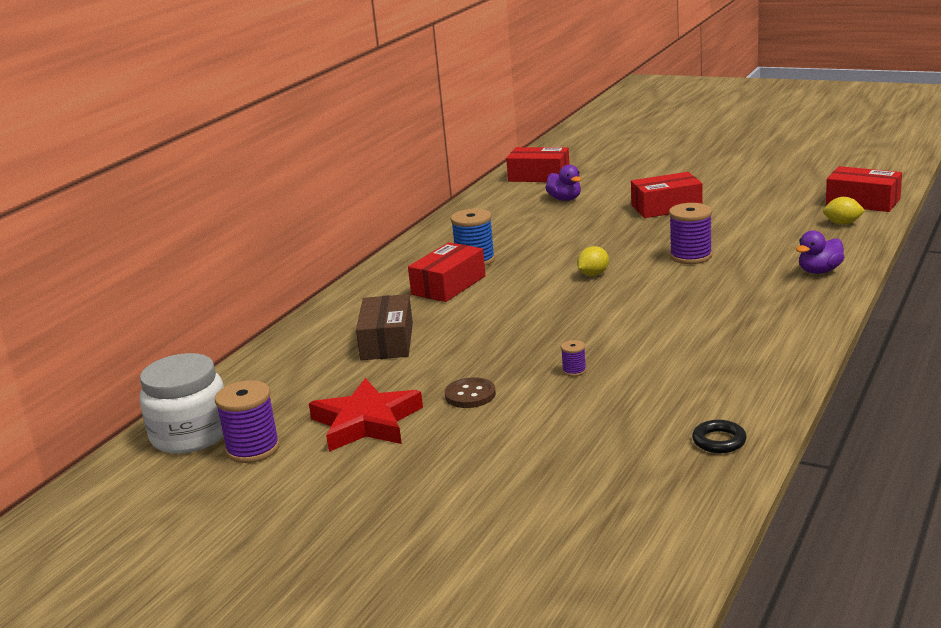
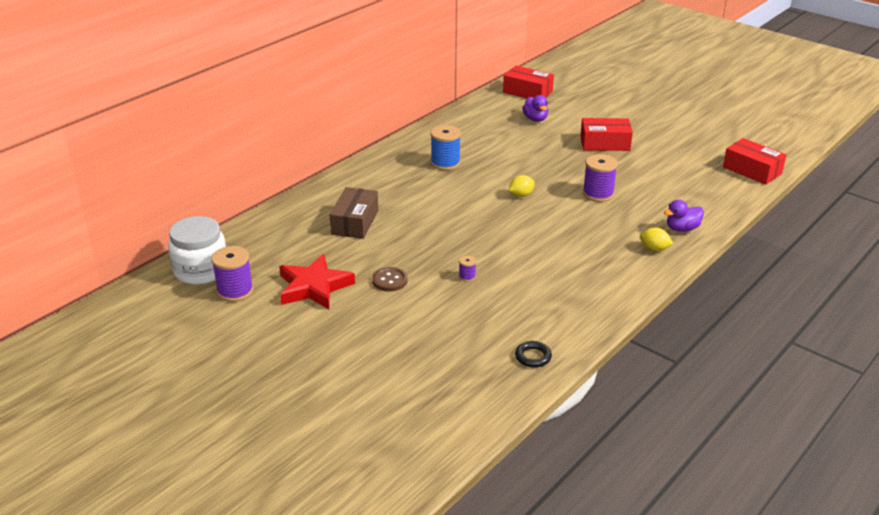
camera: 10 degrees right, 10 degrees up
(448, 285) = (417, 182): red box -> none
(842, 223) = (724, 188): yellow lemon -> yellow lemon (654, 249)

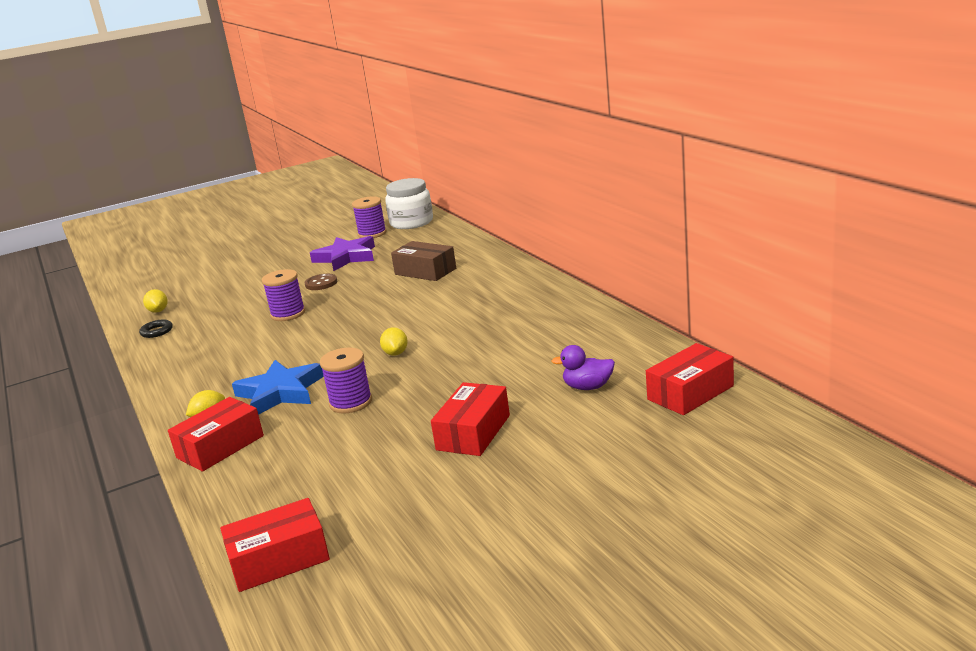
camera: 115 degrees right, 10 degrees down
(314, 287) = (346, 257): red star -> purple star
(445, 163) = (505, 317): blue spool -> none
(467, 276) = (288, 314): purple spool -> purple spool, size x2.08
(484, 384) = (158, 311): none -> yellow lemon
(602, 229) = (280, 392): none -> blue star
(682, 229) = (220, 447): purple duck -> red box

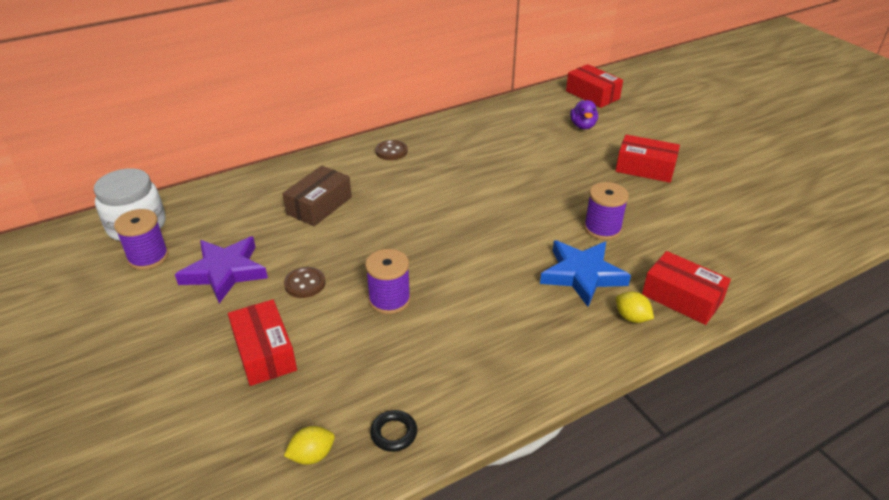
camera: 95 degrees left, 15 degrees up
(279, 559) = (813, 238): red box -> red box (264, 352)
(396, 353) = (513, 211): yellow lemon -> none
(518, 286) = (391, 151): none -> brown button

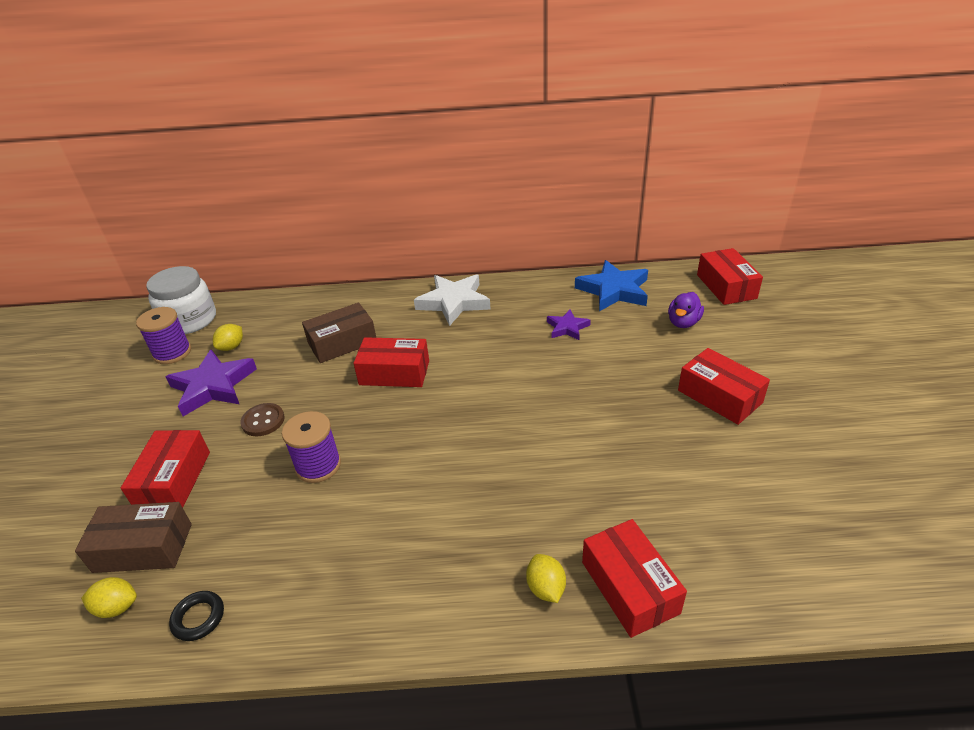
camera: 30 degrees right, 0 degrees up
(209, 236) = (231, 347): none -> yellow lemon
(290, 408) = (143, 547): none -> brown box
(390, 216) = (394, 373): none -> red box
(391, 151) = (454, 302): brown button -> white star
(502, 149) = (567, 328): none -> purple star
(582, 275) = (532, 510): blue star -> blue star (614, 290)
(602, 228) = (603, 458): purple spool -> none

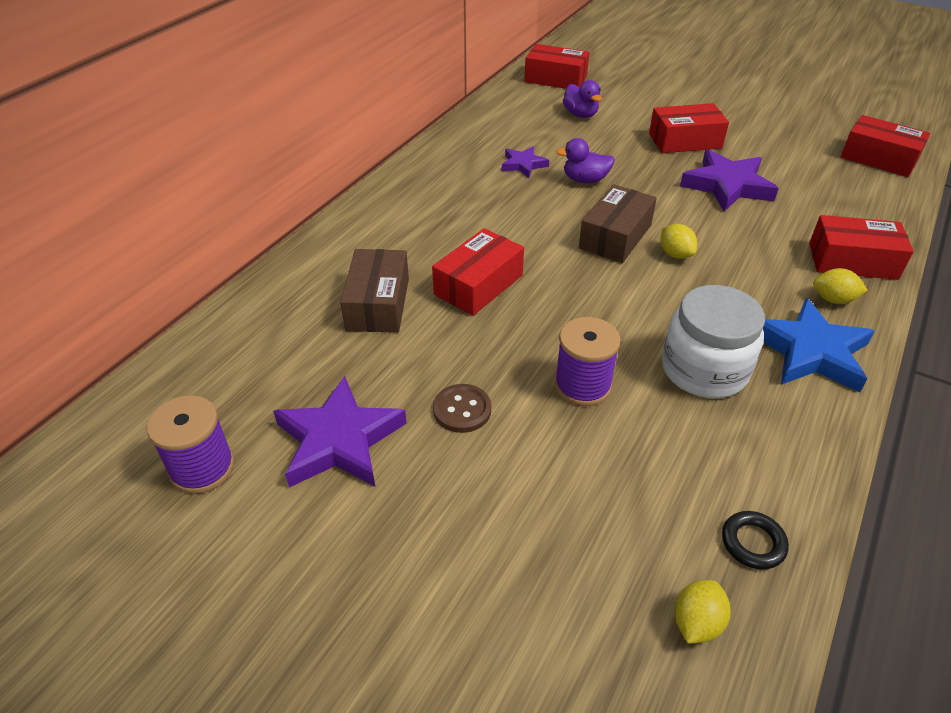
camera: 60 degrees left, 5 degrees up
(143, 547) = (609, 578): brown box -> brown box (615, 236)
(174, 480) = (503, 522): red box -> red box (879, 158)
(190, 320) = (137, 430): white jar -> white jar (704, 369)
(231, 347) = (267, 401): yellow lemon -> yellow lemon (675, 254)
(454, 302) = (400, 207): white star -> none
(581, 365) = (585, 180): none -> purple duck
(614, 290) = (497, 122): blue star -> blue star (810, 352)
(670, 451) = (727, 186): none -> purple star

